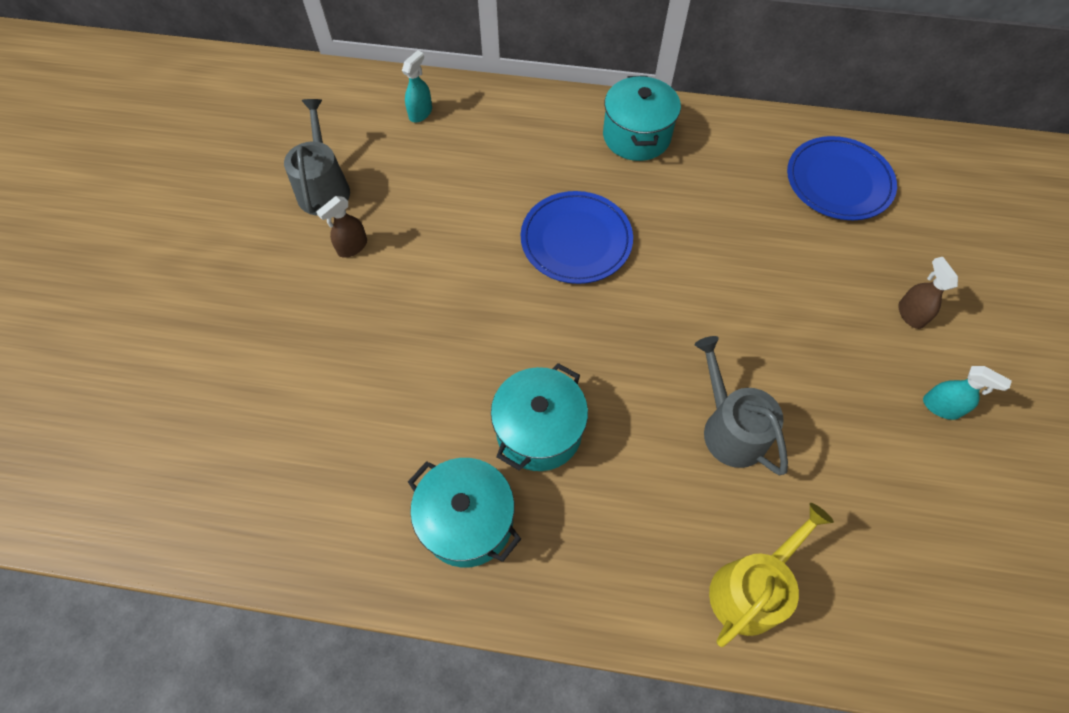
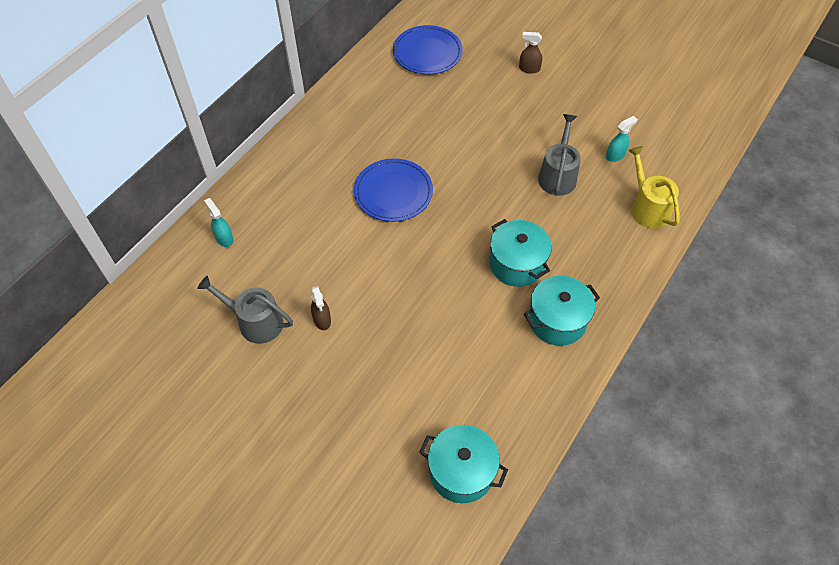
camera: 65 degrees left, 5 degrees down
(636, 136) = (330, 128): turquoise pot -> turquoise pot (461, 471)
(730, 428) = (558, 175): grey watering can -> grey watering can turned 105 degrees clockwise
(941, 407) = (587, 85): turquoise spray bottle -> turquoise spray bottle (615, 155)

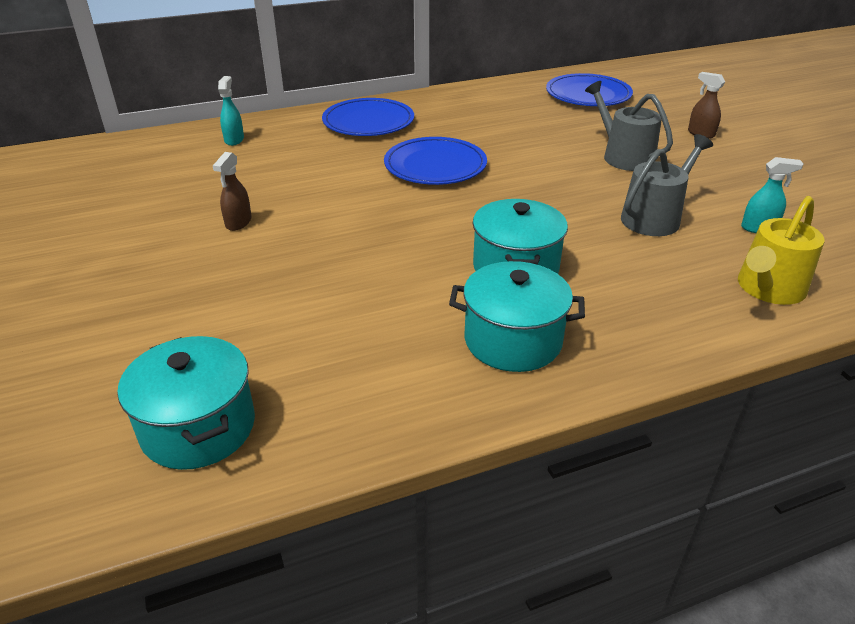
camera: 35 degrees right, 20 degrees down
(255, 322) = (177, 199): grey watering can -> grey watering can (623, 156)
(302, 165) = (368, 122): none -> blue plate
(647, 207) = (768, 289): yellow watering can -> yellow watering can turned 150 degrees counterclockwise

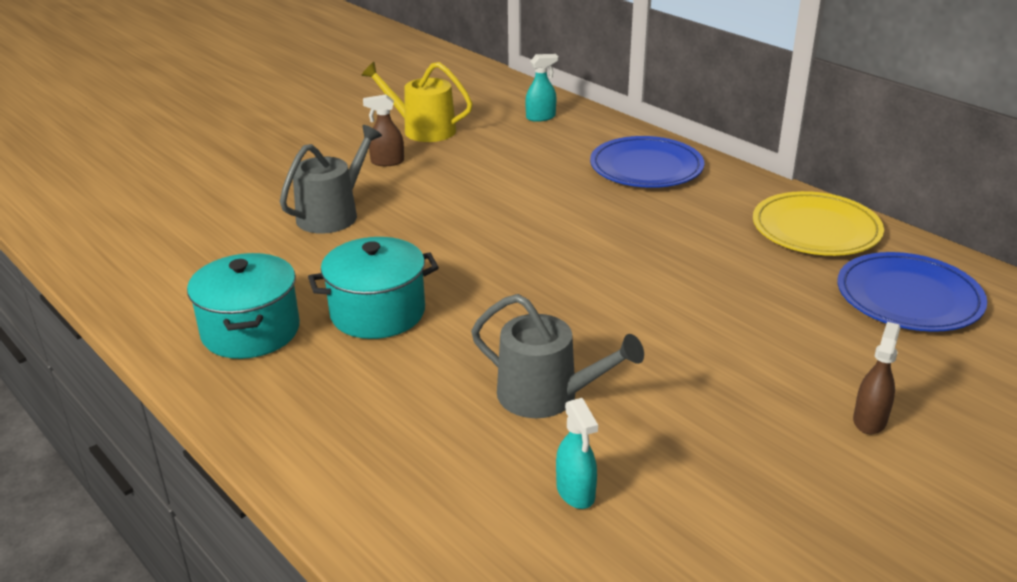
camera: 70 degrees right, 5 degrees down
(198, 427) = (117, 222): turquoise pot -> none
(435, 166) = (570, 227): blue plate -> none
(498, 96) = (816, 229): none -> yellow plate
(623, 156) = (712, 353): grey watering can -> grey watering can (333, 214)
(768, 289) = (413, 503): yellow watering can -> yellow watering can (423, 130)

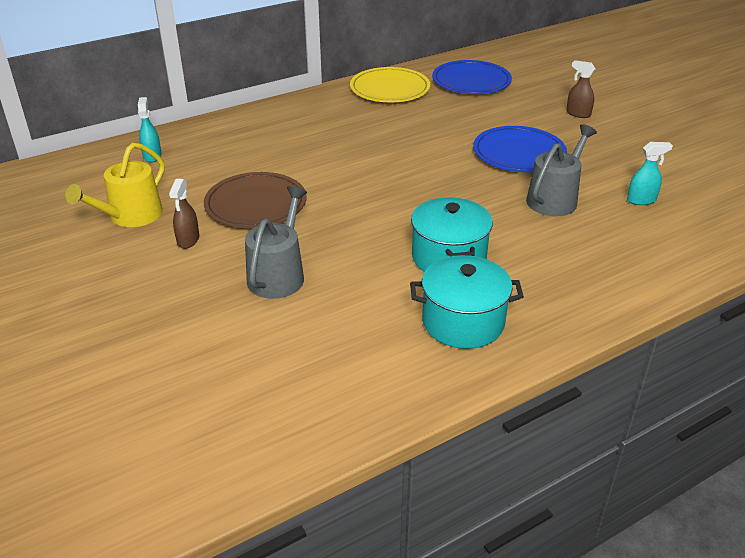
camera: 80 degrees left, 5 degrees up
(333, 214) = (278, 275): grey watering can -> grey watering can turned 60 degrees clockwise
(462, 183) = (256, 204): none -> brown plate
(646, 167) = (275, 126): blue plate -> blue plate (519, 153)

